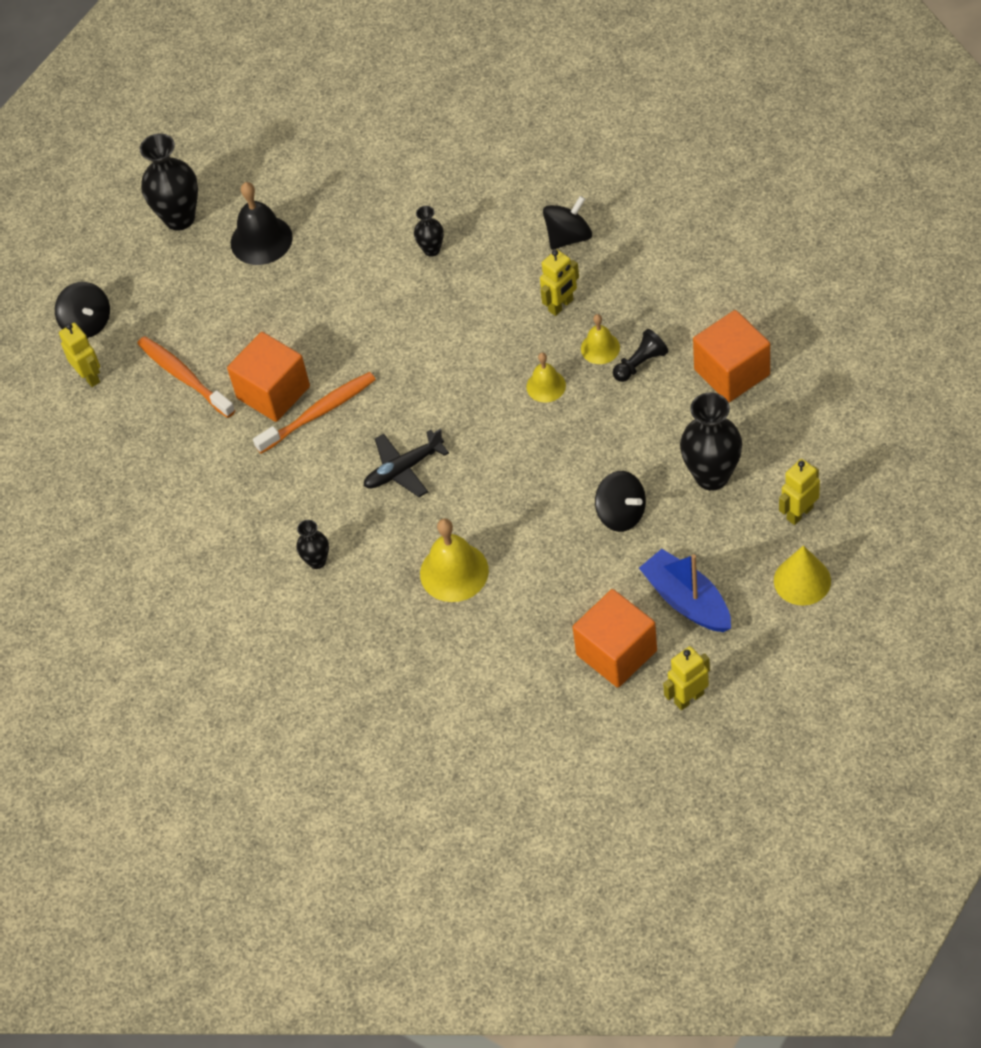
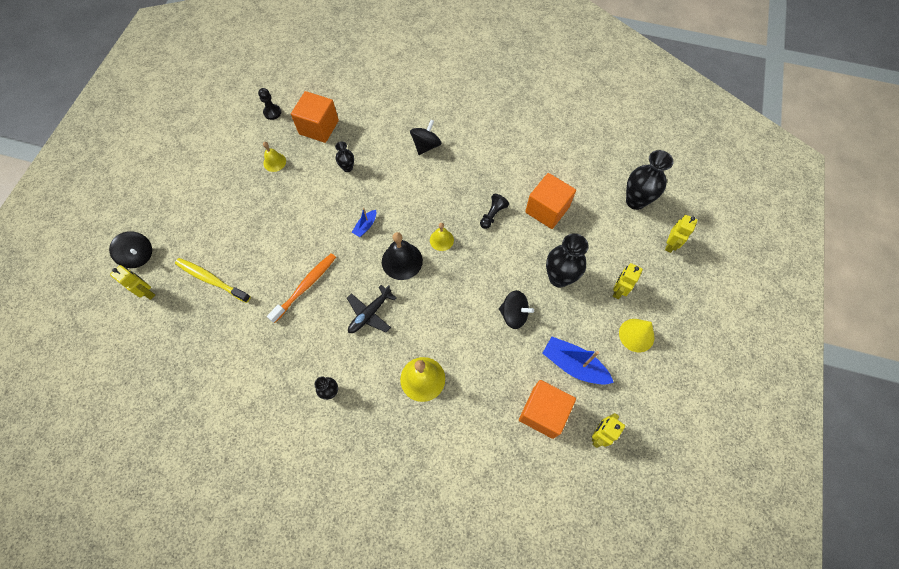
camera: 25 degrees left, 10 degrees up
(179, 218) = (186, 176): black vase -> black vase (635, 201)
(184, 377) = (211, 280): orange toothbrush -> yellow toothbrush
(261, 240) = (241, 180): black bell -> black bell (402, 261)
(273, 392) = (272, 278): orange cube -> orange cube (319, 127)
(336, 141) = (272, 112): none -> black pawn
(434, 343) = (365, 226): none -> blue boat
(561, 305) = (435, 188): yellow robot -> yellow robot (670, 245)
(600, 348) = (466, 209): yellow bell -> yellow bell (274, 162)

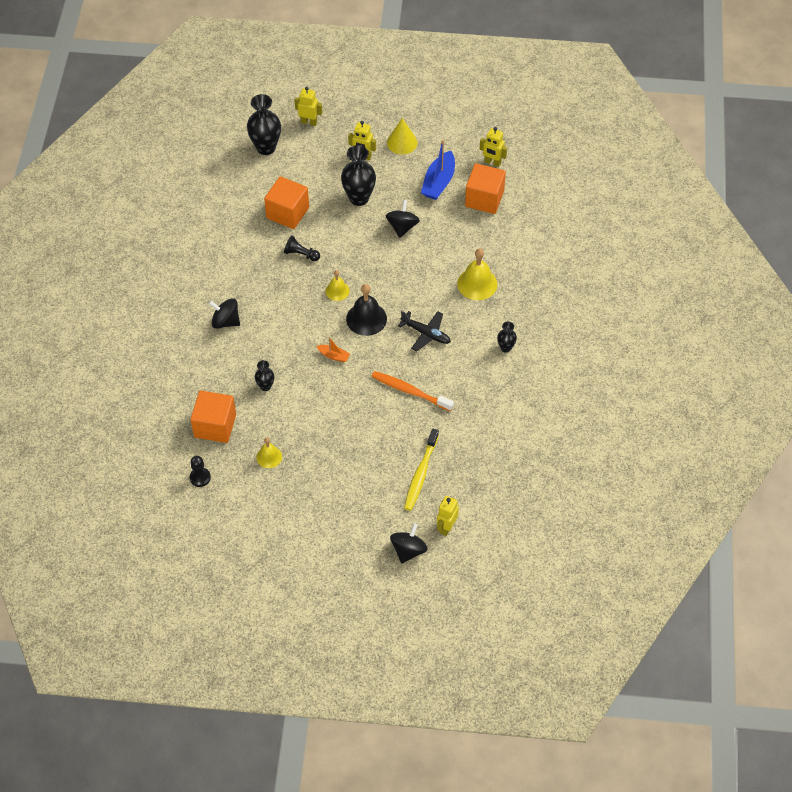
camera: 100 degrees left, 10 degrees down
(365, 226) = (333, 356): blue boat -> orange boat

